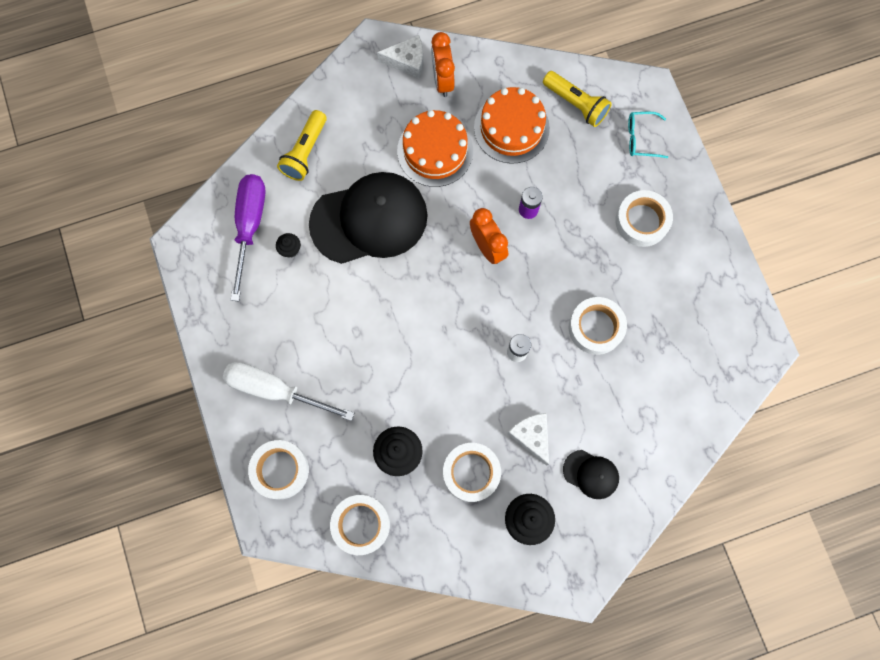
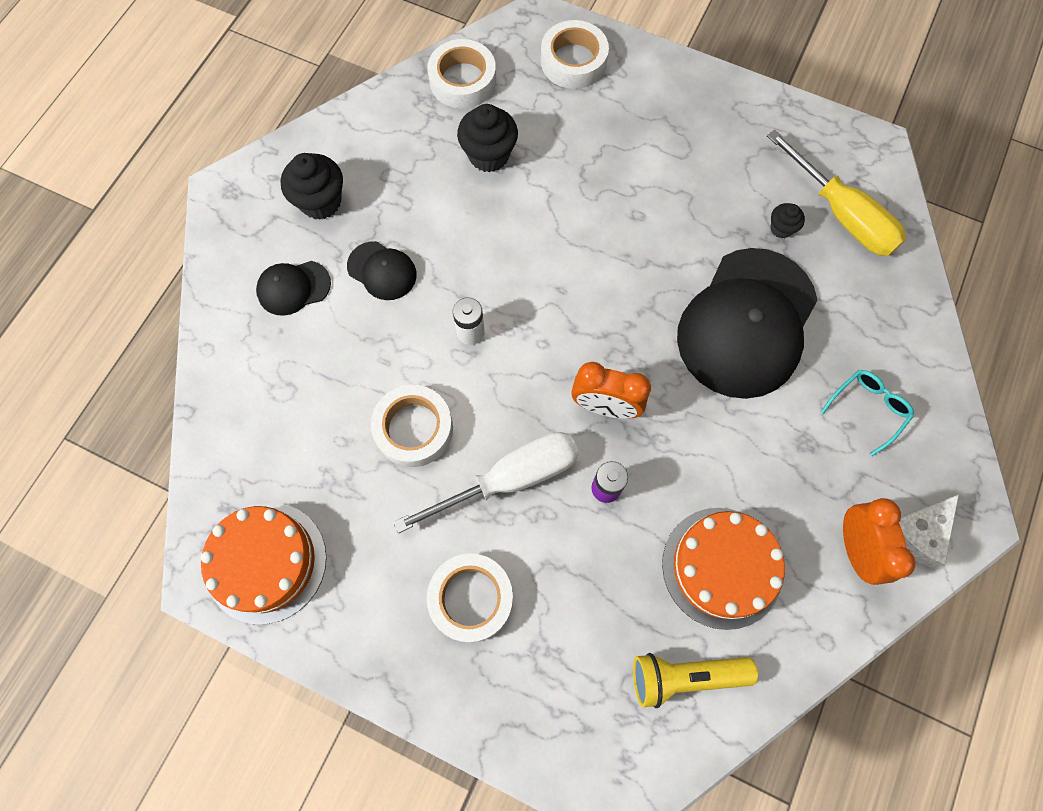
camera: 135 degrees right, 5 degrees down
(250, 226) = (841, 214): purple screwdriver -> yellow screwdriver
(275, 390) = (649, 110): white screwdriver -> white screwdriver (509, 479)
(305, 152) = (885, 328): yellow flashlight -> none
(435, 151) = (768, 457): orange cake -> orange cake (266, 562)
(442, 80) = (855, 548): orange clock -> orange clock turned 45 degrees clockwise
(471, 472) = (408, 195): white tape -> none
(531, 436) = (382, 271): white cheese -> black cap
(641, 138) = (568, 709): turquoise glasses -> turquoise glasses (868, 409)

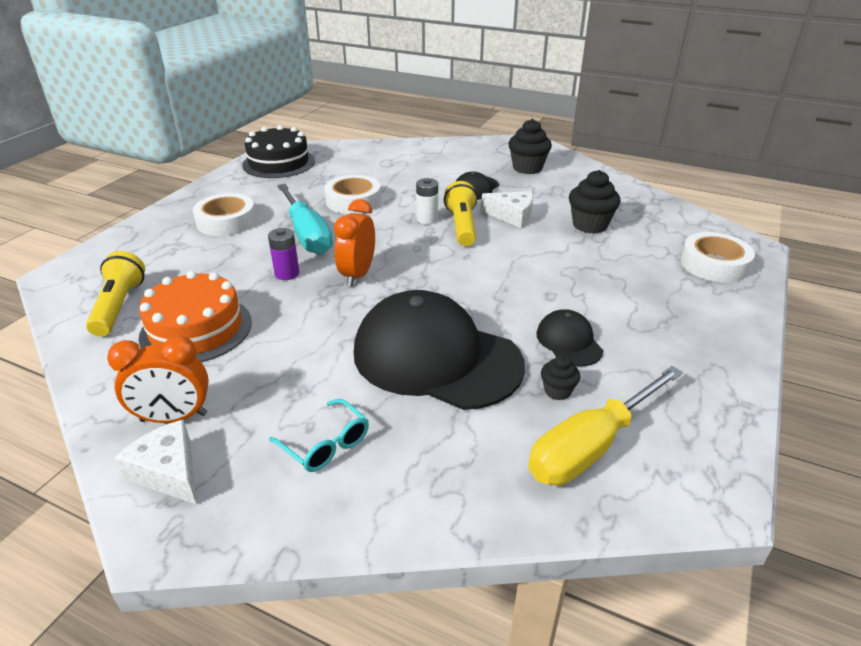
camera: 90 degrees right, 35 degrees down
(266, 562) = (279, 163): orange cake -> black cake
(293, 288) = (459, 163): black cap -> black cap (569, 341)
(463, 80) = (660, 214): white tape -> none
(464, 234) = (512, 216): none -> white cheese
(489, 292) = (462, 226): none -> yellow flashlight
(509, 479) = (307, 234): white screwdriver -> turquoise screwdriver

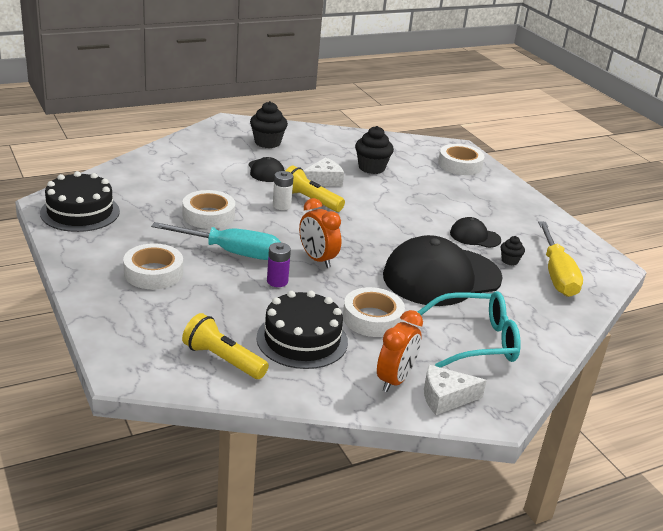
camera: 55 degrees left, 5 degrees down
(196, 329) = (302, 339): orange cake -> black cake
(285, 351) = (372, 318): none -> white tape
(326, 445) = (477, 341): turquoise glasses -> turquoise glasses, size x1.79

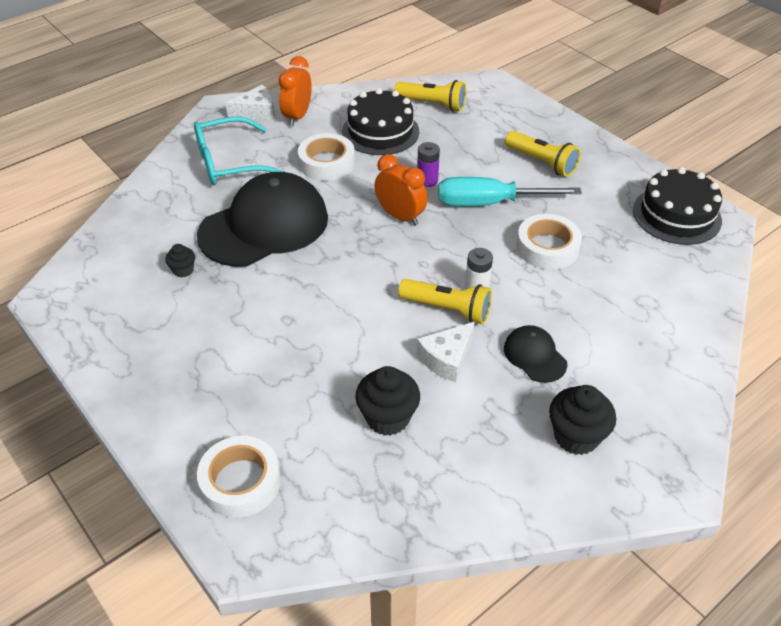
camera: 170 degrees right, 15 degrees up
(153, 273) = (542, 162): white tape -> yellow flashlight
(474, 236) = (223, 301): black cap -> none
(556, 274) = (129, 263): yellow screwdriver -> none

